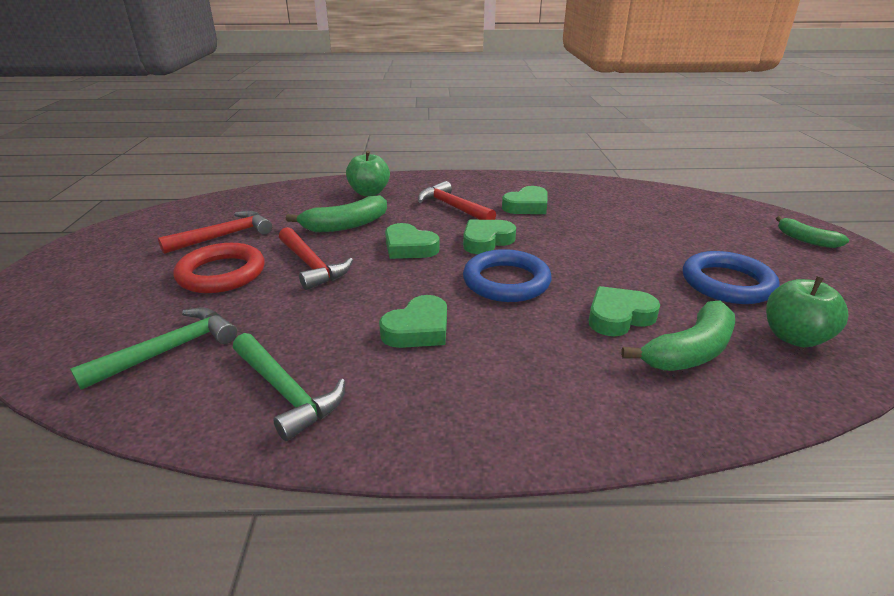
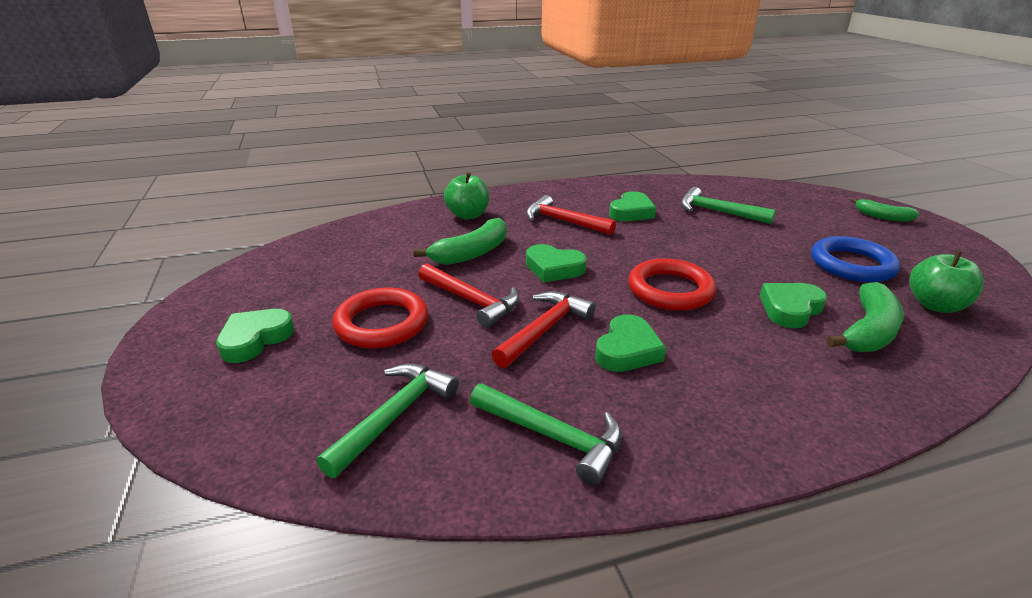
camera: 15 degrees left, 0 degrees up
(224, 236) = (350, 281): red hammer -> red hammer (544, 329)
(486, 241) = (621, 252): green heart -> green heart (255, 339)
(506, 281) = (670, 290): blue ring -> red ring
(617, 215) = (717, 212): none -> green hammer

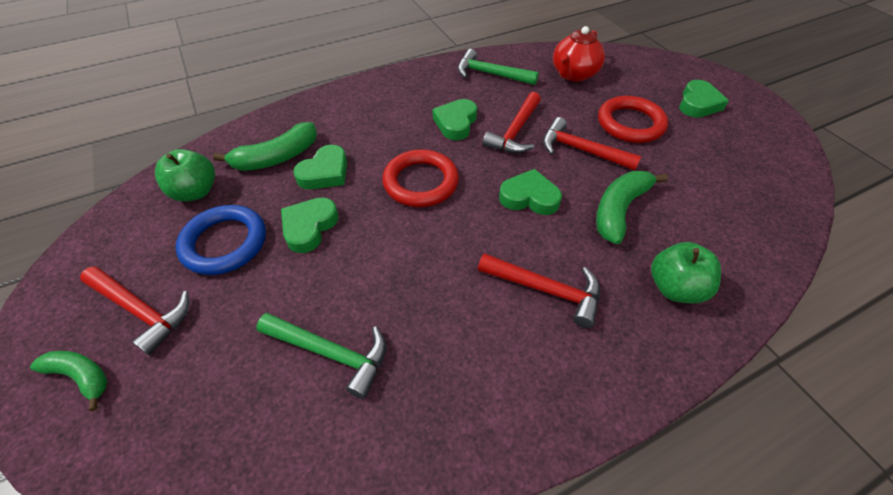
camera: 170 degrees right, 20 degrees up
(394, 415) = (573, 74): green hammer -> red teapot
(631, 212) = (458, 332): green heart -> green heart (309, 227)
(868, 331) = (277, 157): green banana -> green banana turned 150 degrees counterclockwise
(878, 237) = (142, 310): none -> red hammer

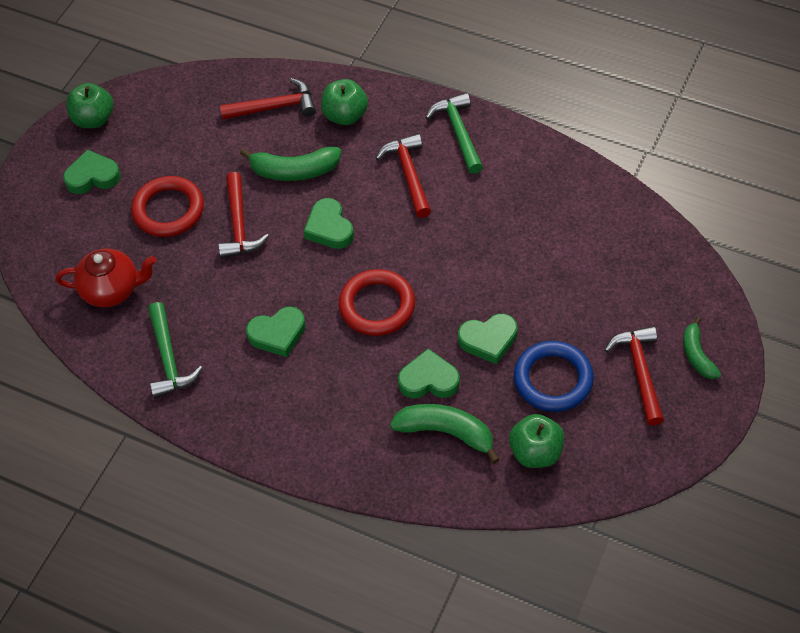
camera: 125 degrees left, 5 degrees up
(331, 353) = (557, 247): green hammer -> green hammer (458, 132)
(515, 132) = (252, 283): red hammer -> red hammer (275, 107)
(771, 126) = (94, 119): none -> green apple

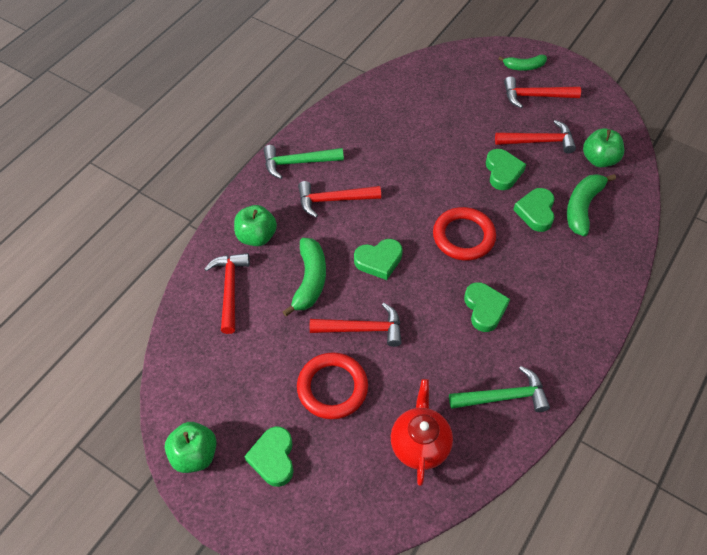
camera: 85 degrees left, 0 degrees up
(553, 379) = (539, 141): blue ring -> red hammer

